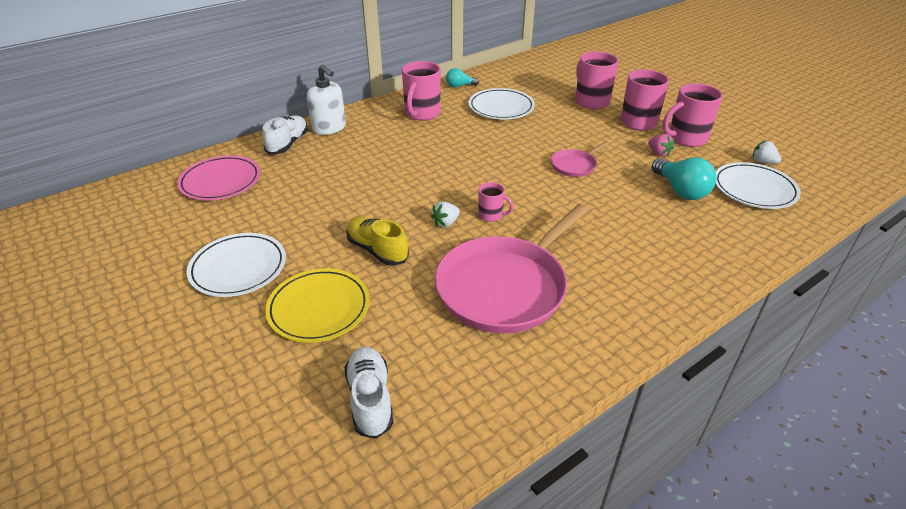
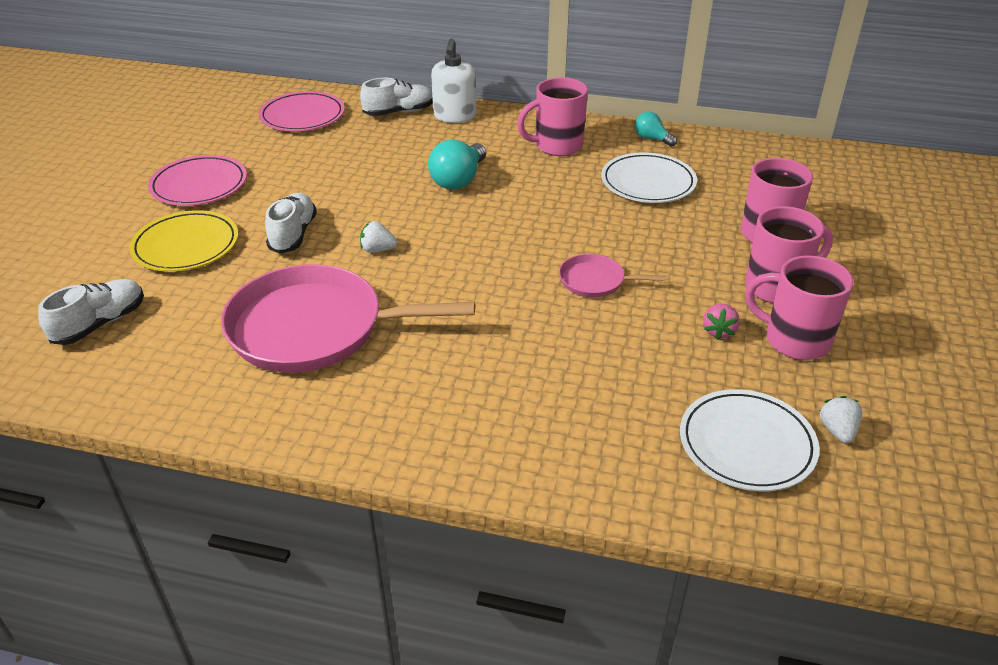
camera: 50 degrees right, 0 degrees up
(238, 268) = (199, 185): white plate -> pink plate
(377, 250) = (293, 234): yellow shoe -> white shoe
(491, 215) = (423, 269): pink mug -> none
(680, 190) = (651, 380): turquoise light bulb -> turquoise light bulb (459, 180)

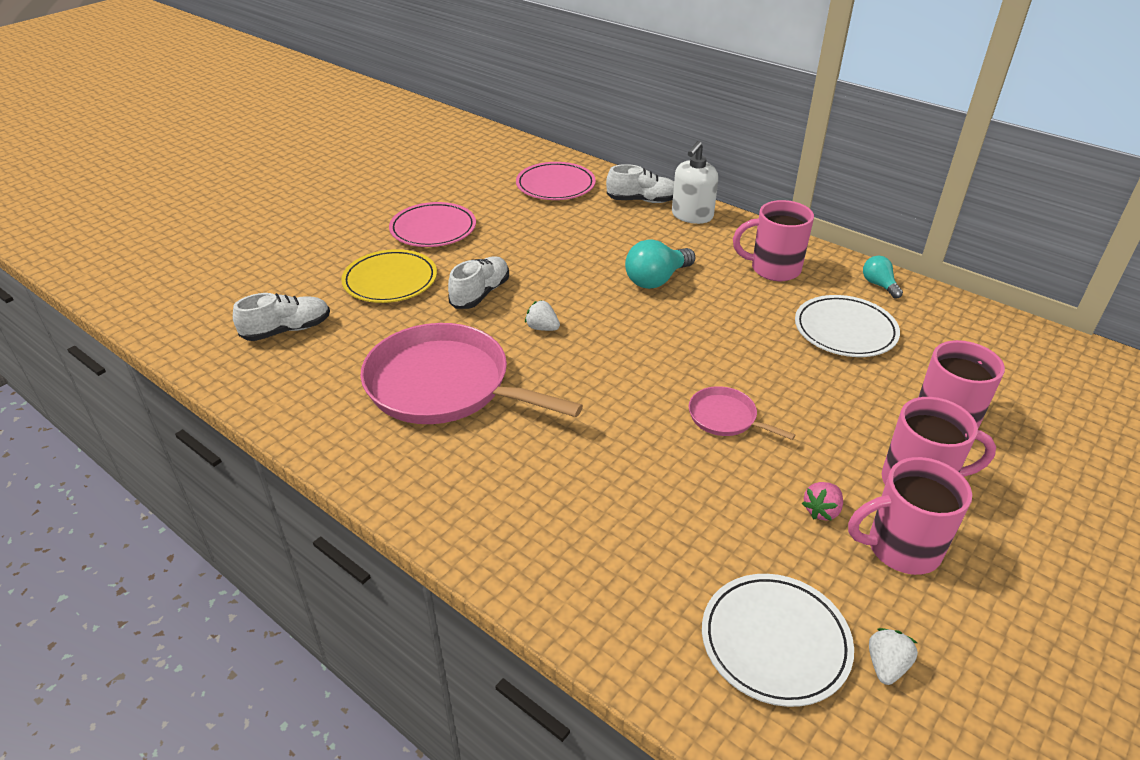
camera: 25 degrees right, 0 degrees up
(794, 340) = (901, 548): pink mug -> pink mug turned 60 degrees counterclockwise

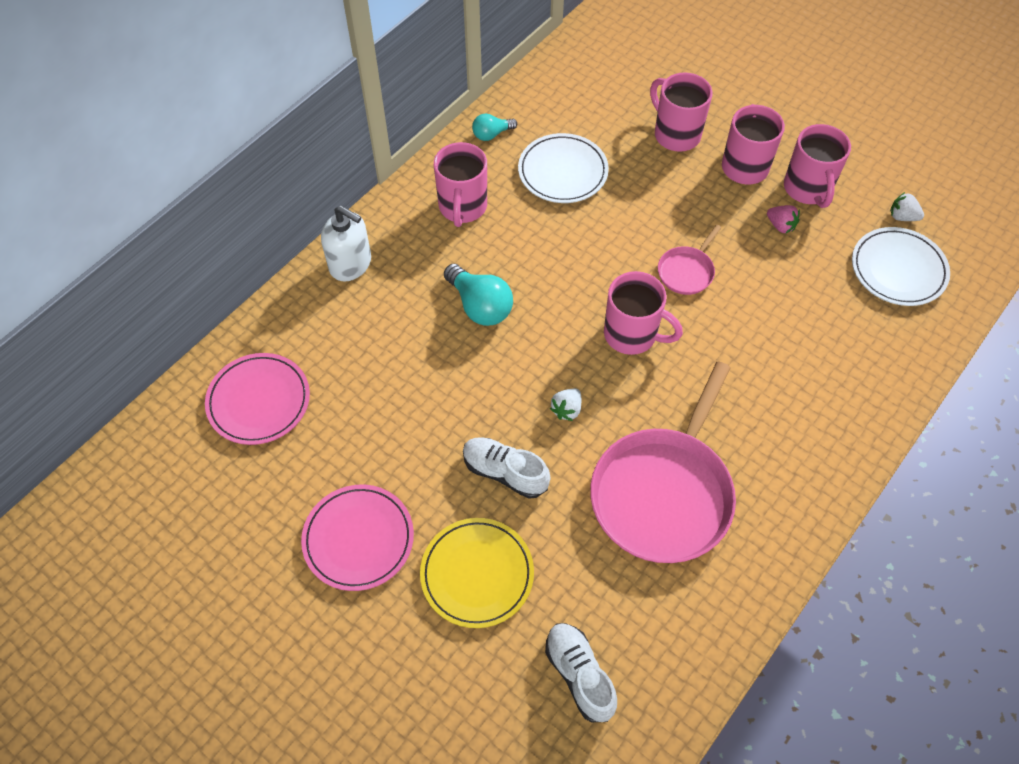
camera: 90 degrees left, 20 degrees up
(632, 372) = (632, 334): none -> pink mug
(642, 200) = (310, 309): white shoe -> none

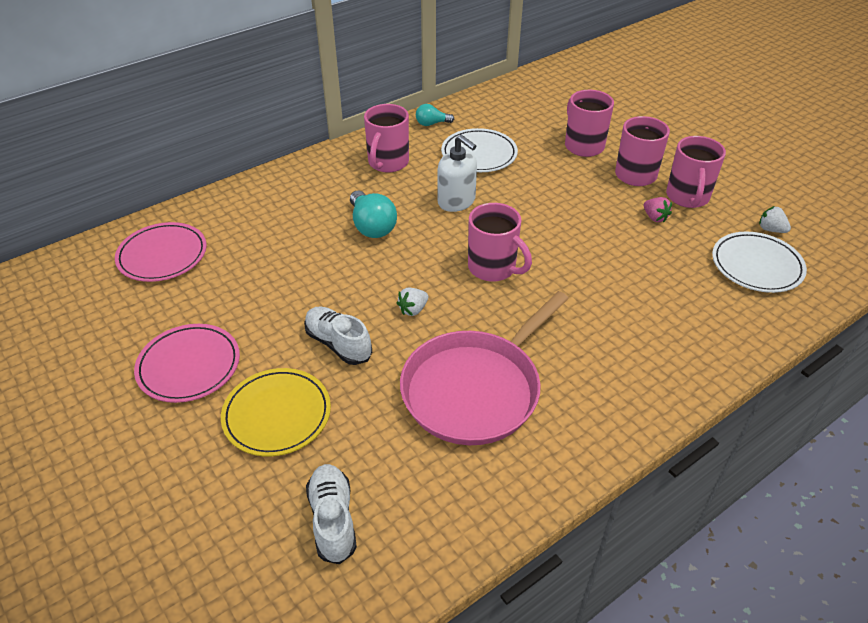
camera: 15 degrees right, 15 degrees down
(351, 264) = (282, 183): white soap dispenser -> white soap dispenser (456, 201)
(687, 271) = (559, 234): pink pan -> none

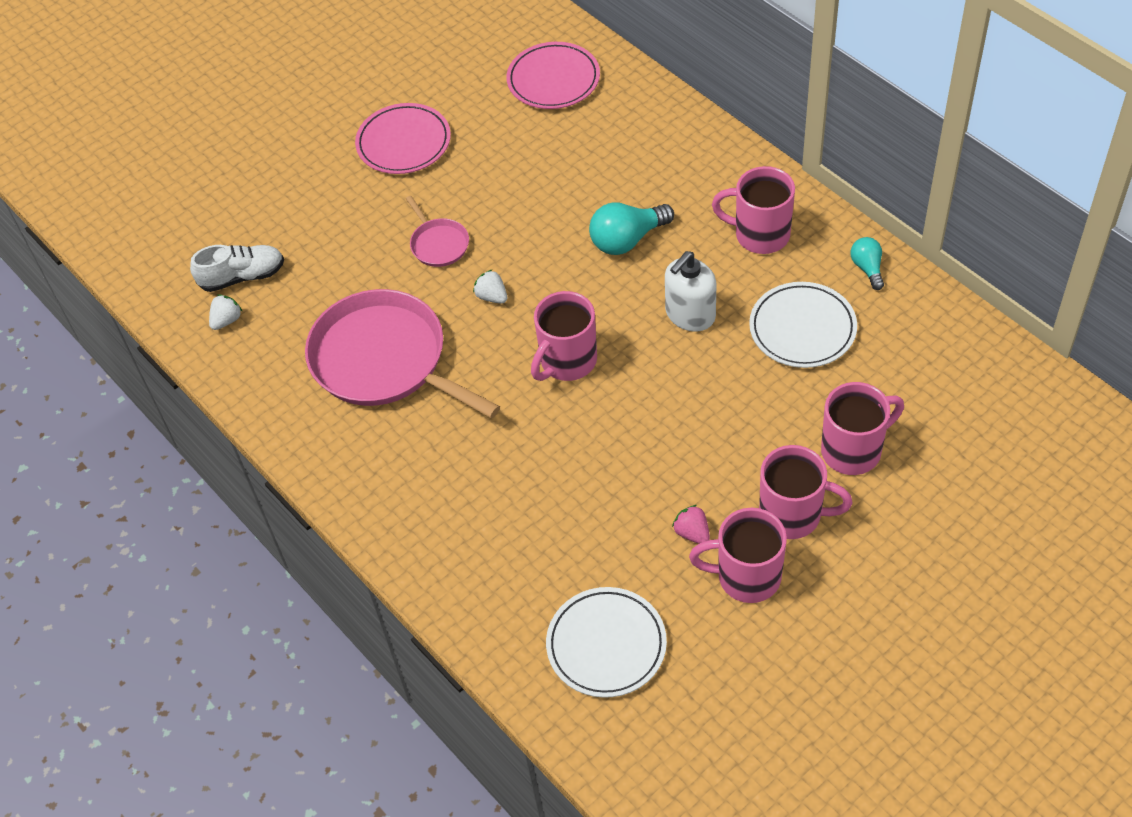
camera: 90 degrees right, 10 degrees up
(277, 415) = (349, 217): yellow plate -> none
(338, 344) = (438, 244): white shoe -> pink pan
(655, 217) = (692, 533): pink strawberry -> pink strawberry turned 90 degrees clockwise
(771, 229) = (687, 675): white strawberry -> white strawberry (227, 320)

